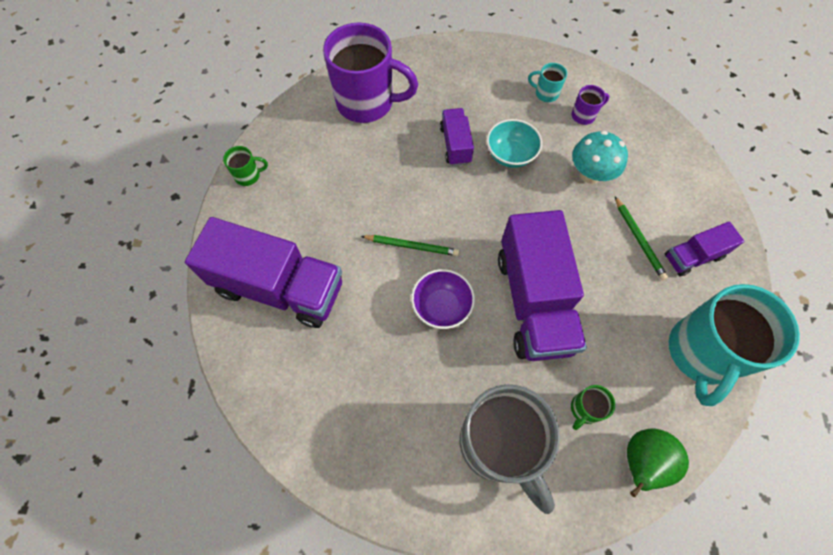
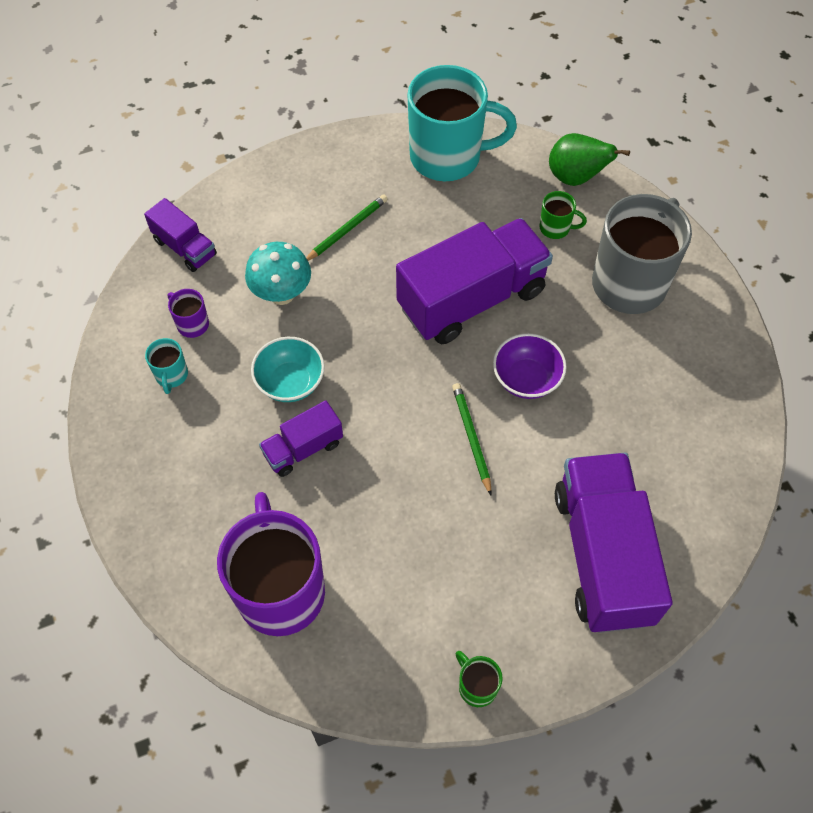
camera: 115 degrees left, 5 degrees down
(693, 256) = (344, 182): purple truck -> purple truck (185, 247)

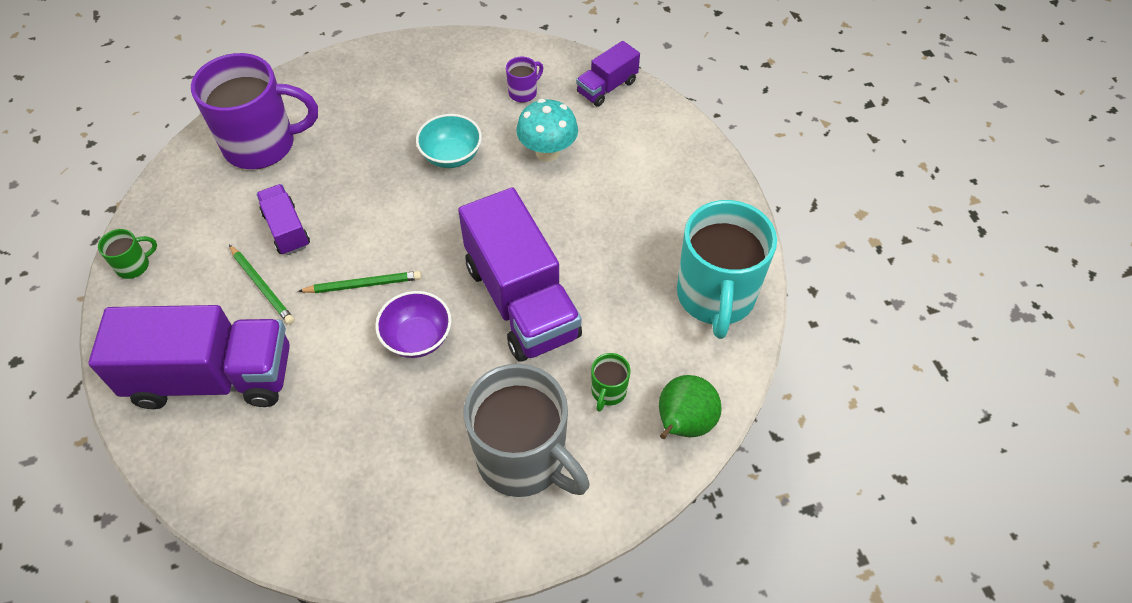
camera: 95 degrees right, 5 degrees down
(171, 375) = (473, 80): turquoise mug -> none
(303, 448) = (384, 162): purple truck -> purple truck (287, 229)
(347, 230) = (619, 203): green pencil -> green pencil (262, 286)

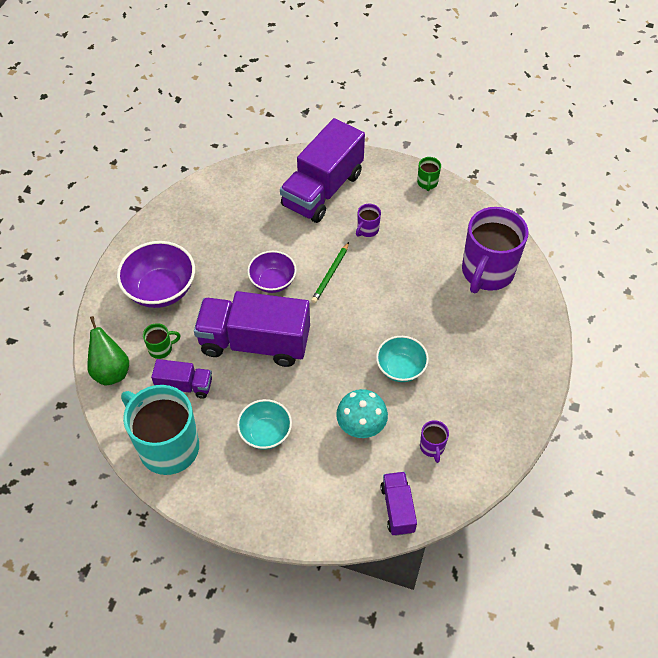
camera: 125 degrees right, 0 degrees up
(262, 286) = (367, 230): green pencil -> purple mug
(287, 229) = (402, 256): purple truck -> purple truck (184, 386)
(523, 459) = (161, 290): grey mug -> purple bowl
(608, 392) = (161, 349): green mug -> green mug turned 105 degrees clockwise
(622, 222) = (265, 433): none -> turquoise bowl

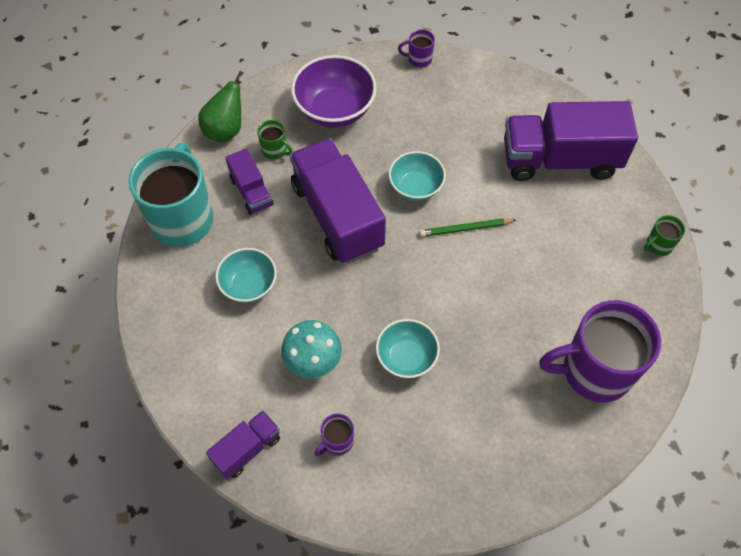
camera: 55 degrees right, 5 degrees up
(273, 281) = (416, 187): purple bowl -> turquoise bowl
(367, 230) = (547, 227): purple mug -> purple mug (419, 59)

